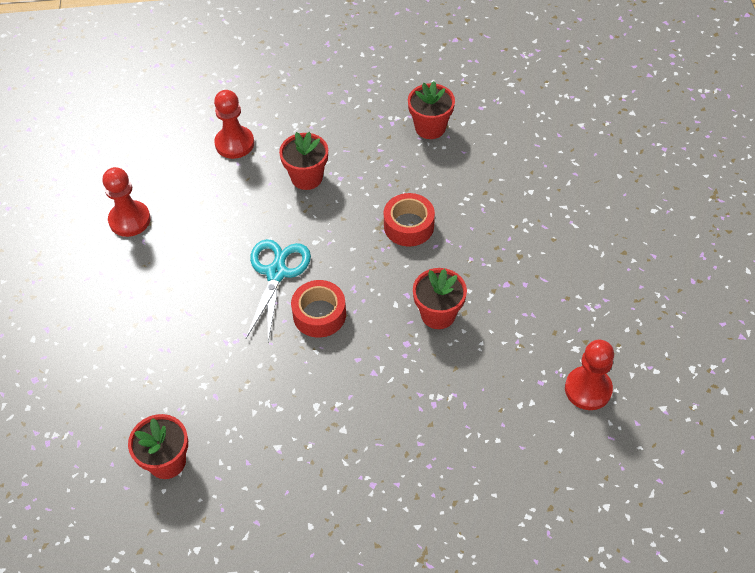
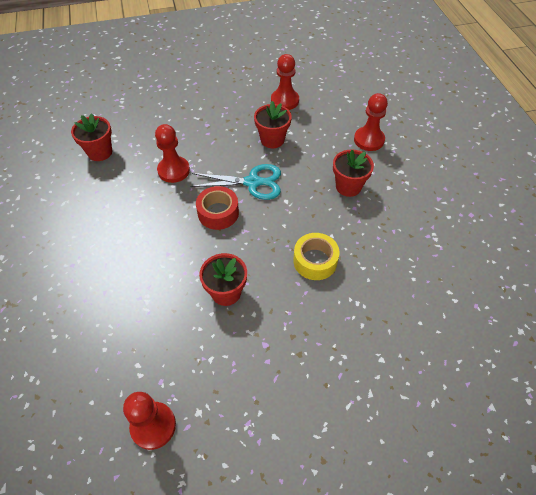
camera: 80 degrees right, 0 degrees up
(231, 363) = (173, 170): none -> red pawn
(408, 226) = (315, 261): red tape -> yellow tape
(430, 127) = (433, 265): red flower pot -> red flower pot (272, 140)

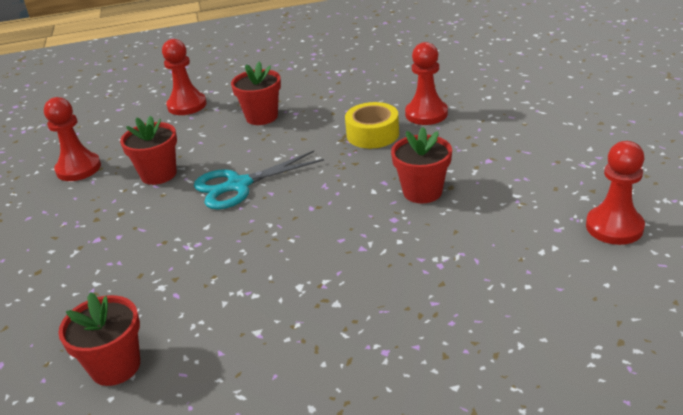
camera: 85 degrees left, 20 degrees down
(173, 170) = (194, 263): red pawn -> red pawn (426, 114)
(218, 213) = (290, 210): red tape -> none
(252, 182) = (238, 185): turquoise scissors -> turquoise scissors turned 120 degrees counterclockwise

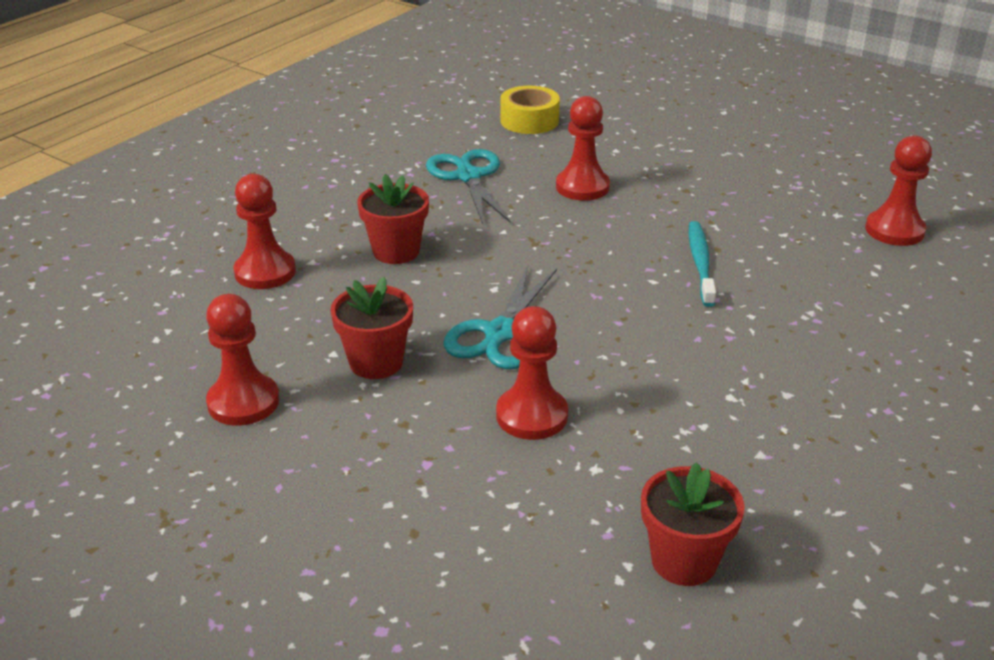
camera: 45 degrees left, 0 degrees up
(179, 240) = (531, 416): none -> red pawn
(368, 86) = (468, 177): none -> turquoise scissors
(372, 134) = (560, 226): yellow tape -> yellow tape (529, 120)
(422, 192) = (700, 263): red flower pot -> turquoise toothbrush

